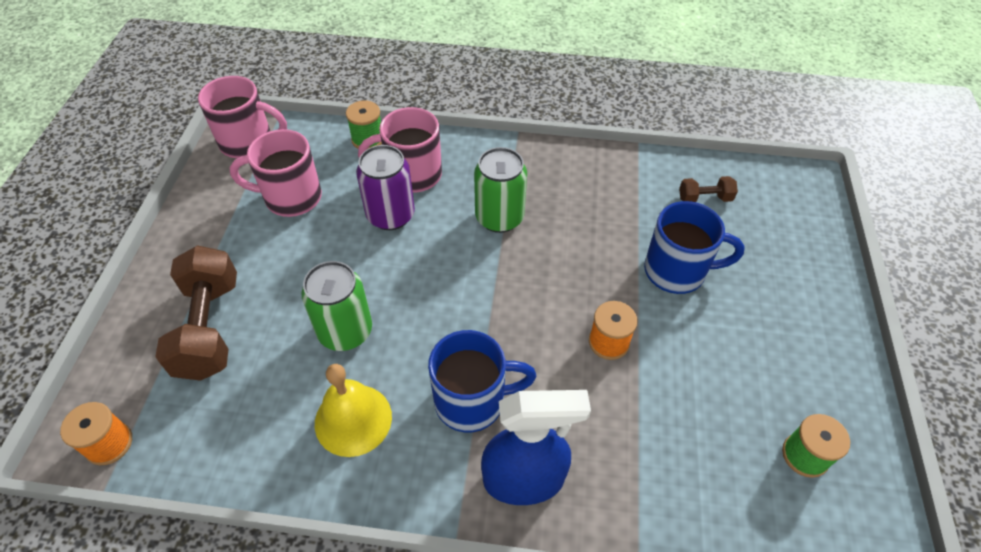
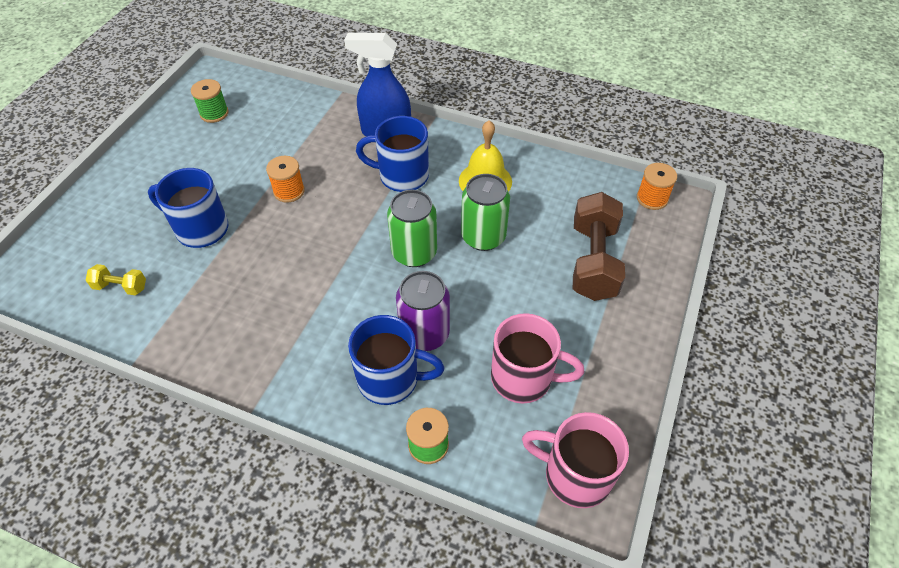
camera: 165 degrees left, 0 degrees up
(412, 175) = (390, 379): pink mug -> blue mug
(499, 217) = (321, 308): green can -> green can (414, 253)
(704, 198) = (121, 287): brown dumbbell -> yellow dumbbell

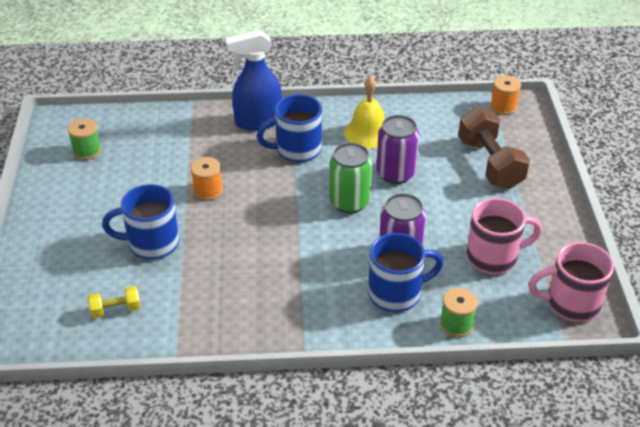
camera: 25 degrees left, 10 degrees down
(483, 237) = (395, 173): green can -> purple can

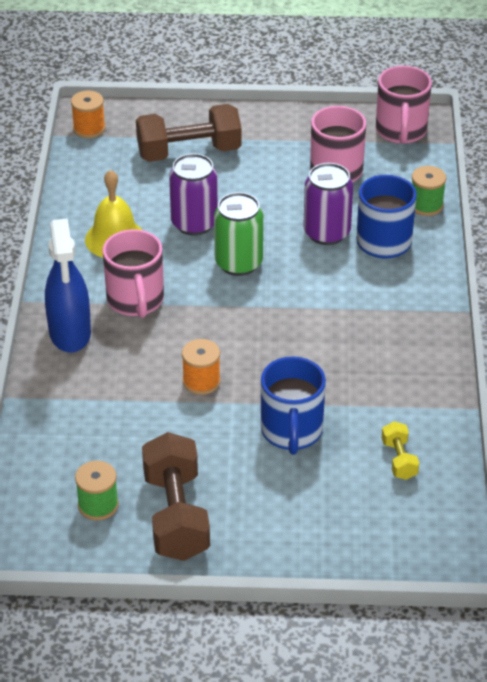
camera: 85 degrees left, 0 degrees up
(72, 188) = (176, 515): none -> brown dumbbell
(296, 150) = (135, 300): blue mug -> pink mug

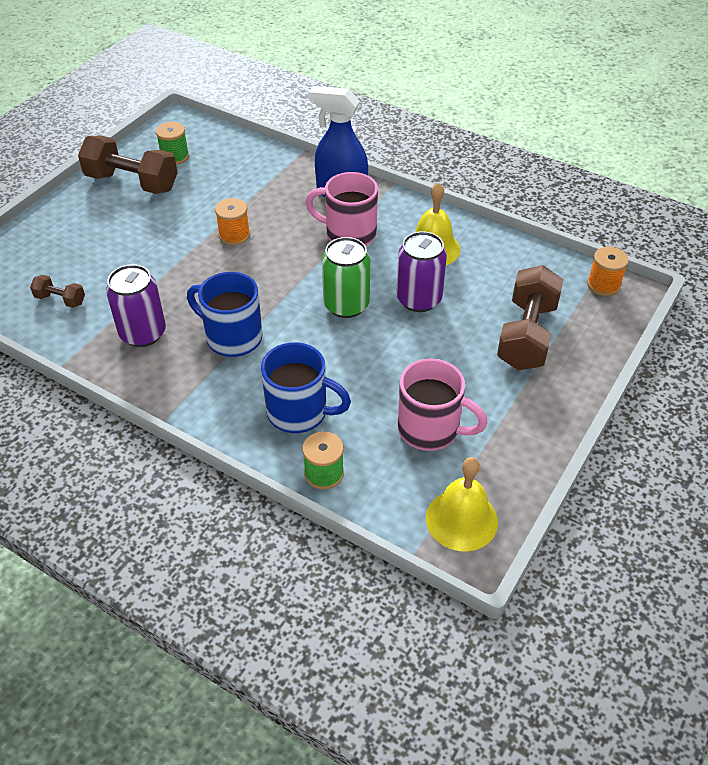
camera: 120 degrees right, 5 degrees up
(291, 432) = (143, 258): blue mug -> blue mug (232, 337)
(326, 233) = (341, 378): purple can -> purple can (143, 333)
(399, 460) = (60, 300): yellow dumbbell -> brown dumbbell
(401, 131) = (461, 519): pink mug -> yellow bell

